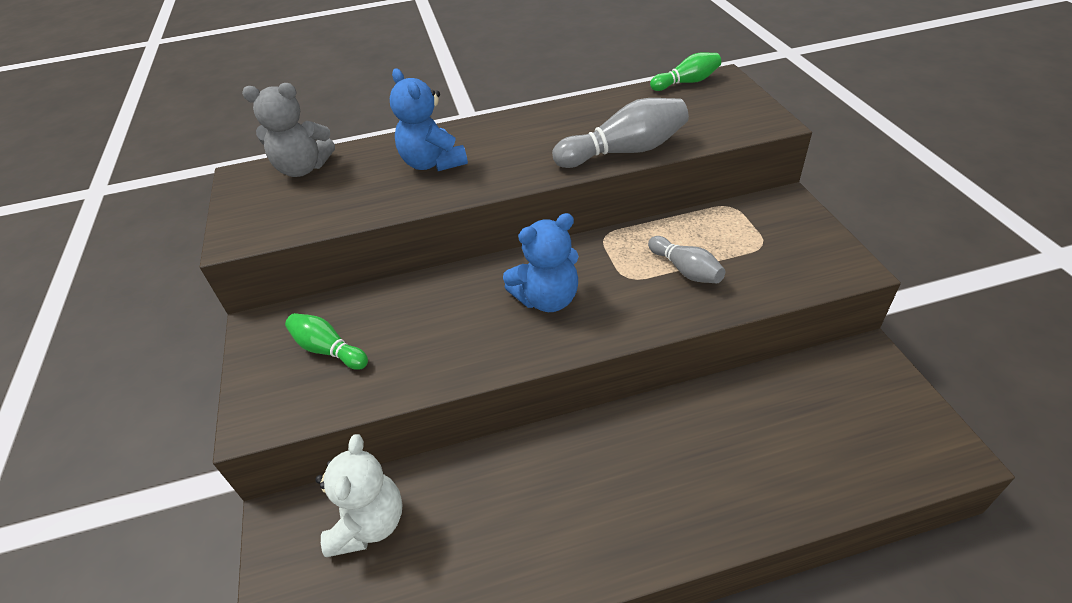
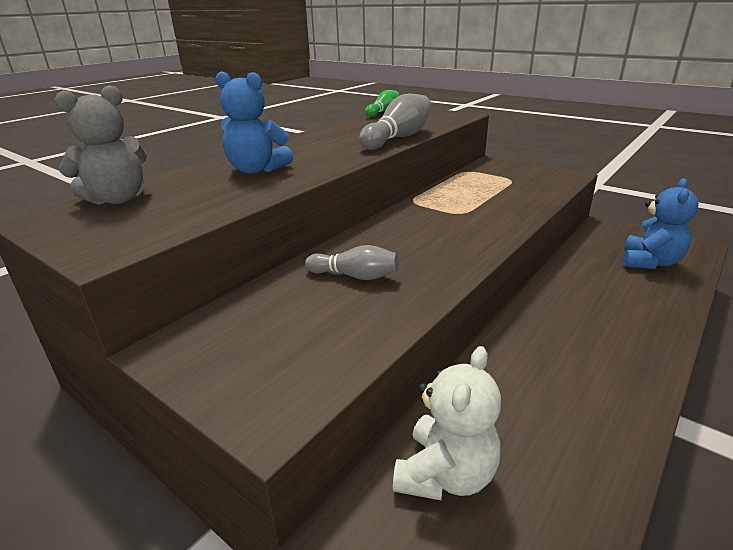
camera: 40 degrees left, 15 degrees down
(328, 350) = (280, 332): green bowling pin -> none
(369, 524) = (445, 474): white teddy bear -> white teddy bear turned 60 degrees clockwise
(547, 299) = (425, 238): blue teddy bear -> blue teddy bear (650, 262)
(685, 270) = (489, 200): grey bowling pin -> grey bowling pin (355, 276)

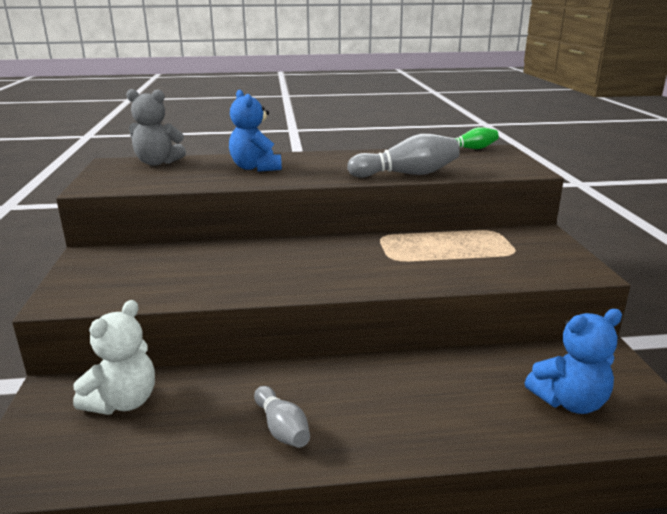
camera: 45 degrees right, 5 degrees down
(355, 276) = (227, 264): grey bowling pin -> grey bowling pin (282, 428)
(445, 474) = (123, 402): white teddy bear -> white teddy bear turned 45 degrees counterclockwise

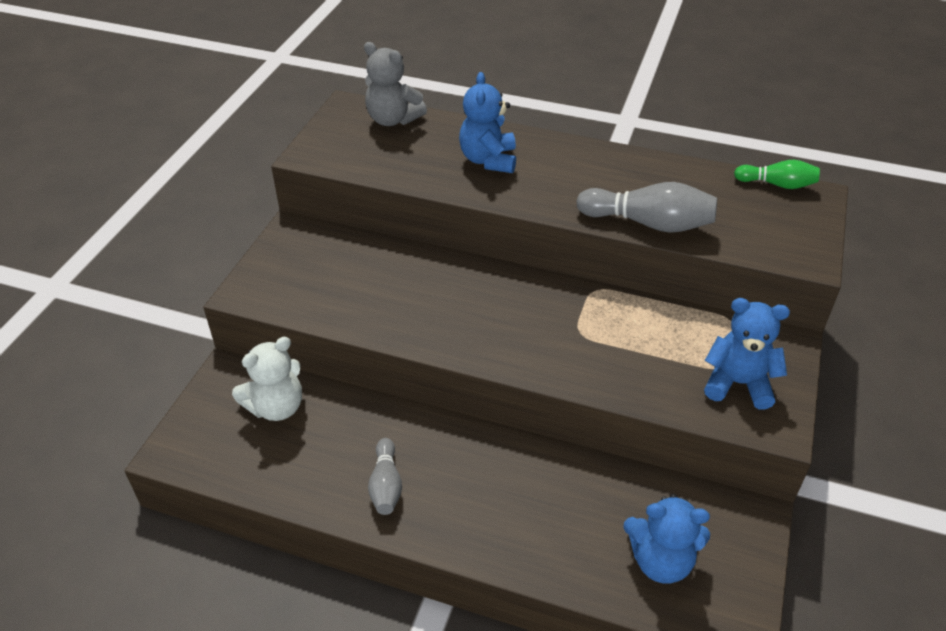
camera: 25 degrees right, 20 degrees up
(534, 258) = (738, 383): none -> blue teddy bear

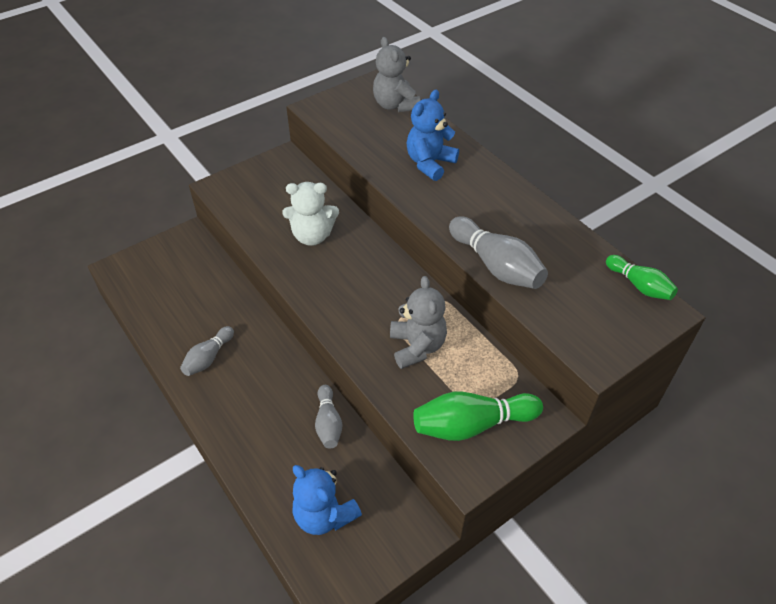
camera: 35 degrees right, 5 degrees up
(276, 407) = (195, 272): white teddy bear -> white teddy bear (312, 236)
(577, 474) = (328, 423): none -> grey bowling pin
(620, 343) = (417, 346): none -> grey teddy bear
(738, 383) = (472, 424): blue teddy bear -> green bowling pin

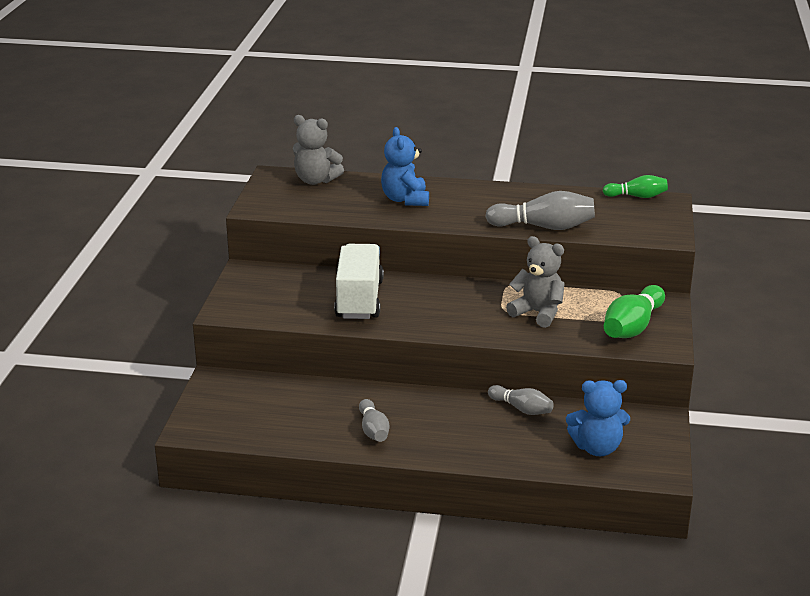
camera: 45 degrees left, 20 degrees down
(312, 236) = (359, 299): white teddy bear -> white truck

